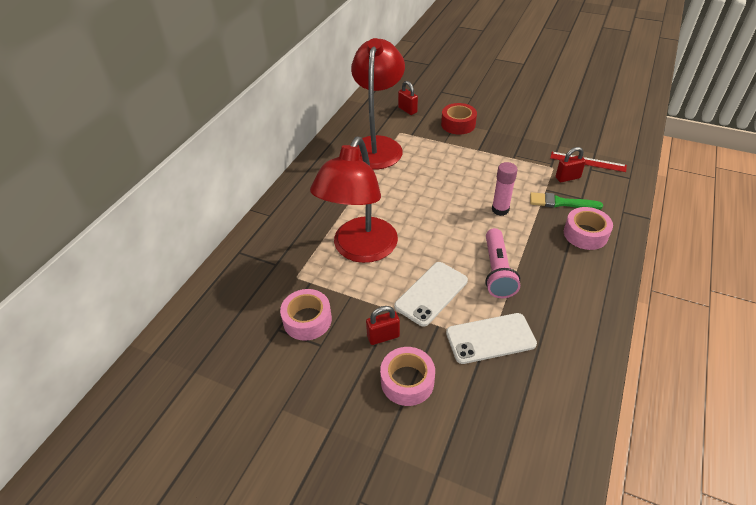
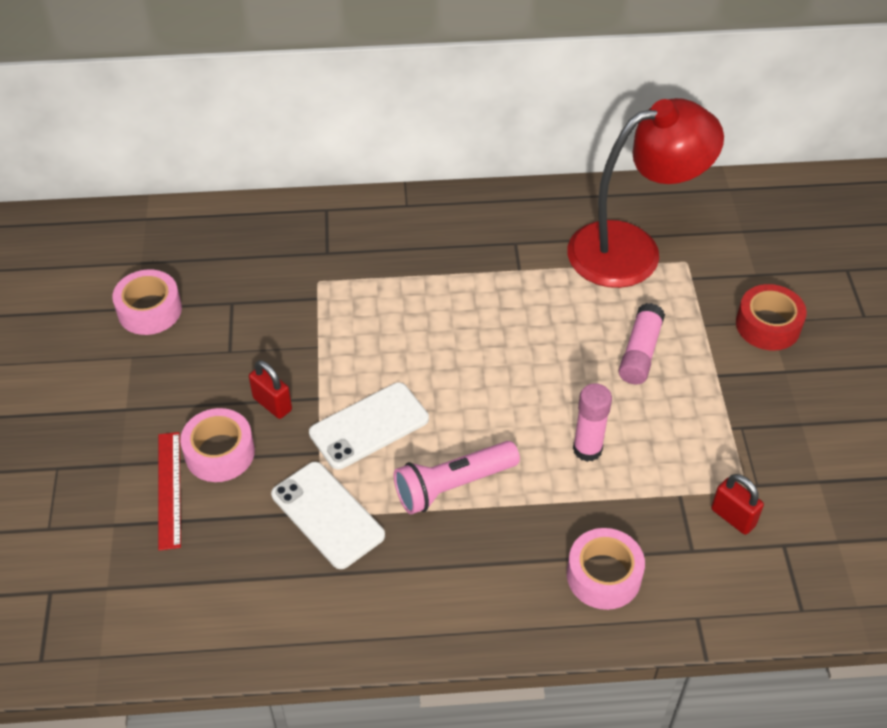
camera: 60 degrees right, 5 degrees up
(307, 320) = (258, 322): pink tape -> pink tape (149, 310)
(360, 250) = (401, 322): red lamp -> none
(407, 110) = (754, 248): red padlock -> none
(431, 293) = (369, 426): white phone -> white phone turned 45 degrees counterclockwise
(447, 168) = (640, 353): none -> pink glue stick
(560, 203) = (659, 524): green brush -> none
(587, 162) = (801, 536): red ruler -> red ruler (169, 489)

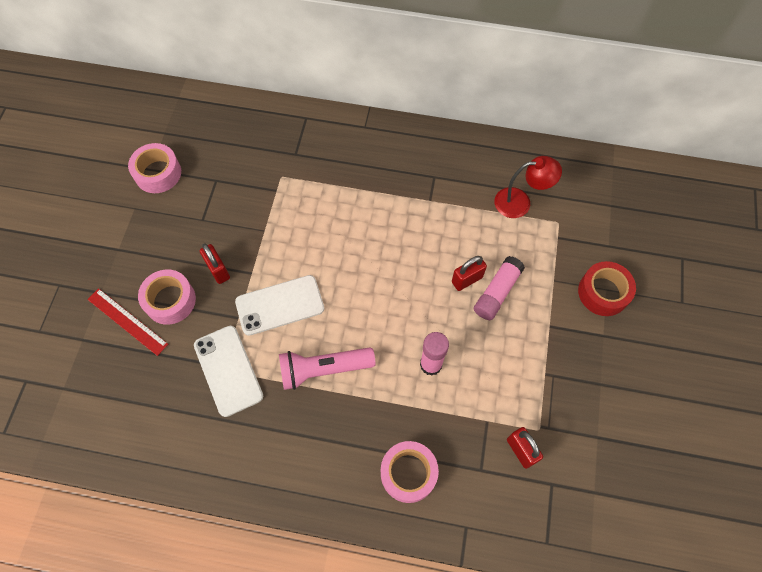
camera: 15 degrees right, 15 degrees up
(169, 489) = (127, 321): red ruler -> red ruler turned 60 degrees counterclockwise
(597, 347) = (467, 280): none -> red padlock
(632, 249) = (520, 202): red lamp -> red lamp, size x0.51

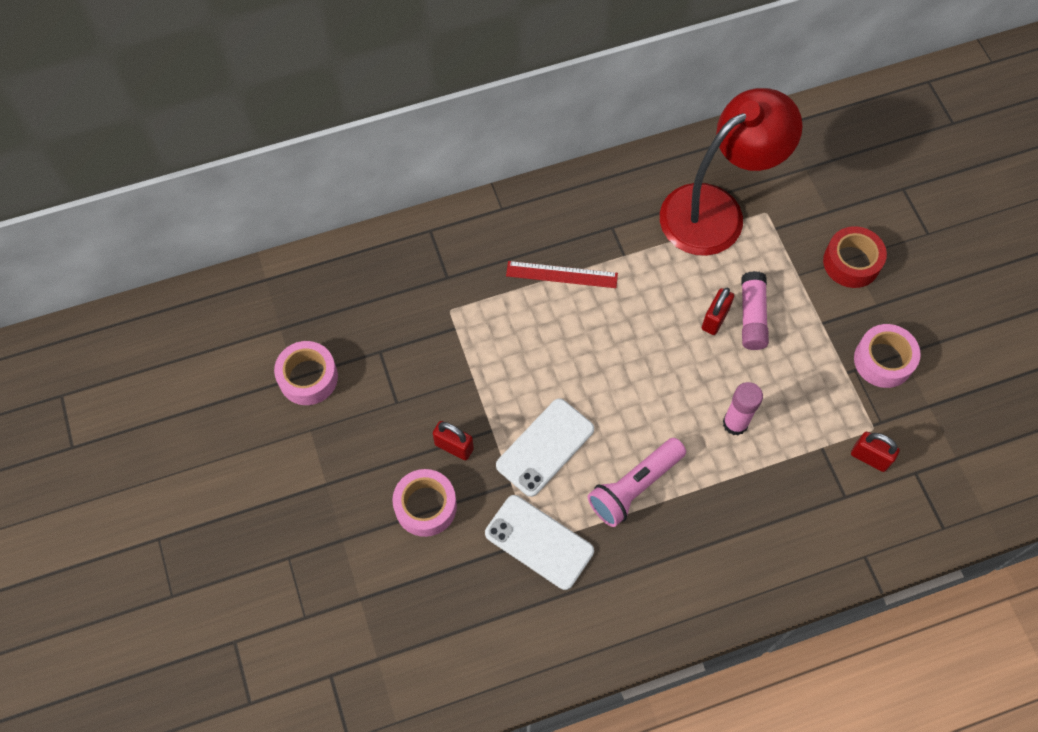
camera: 30 degrees left, 0 degrees up
(127, 321) = (395, 553): red ruler -> red ruler (562, 274)
(408, 473) = (781, 538): pink tape -> pink tape (883, 360)
(520, 202) = (716, 210): red lamp -> red lamp, size x1.97

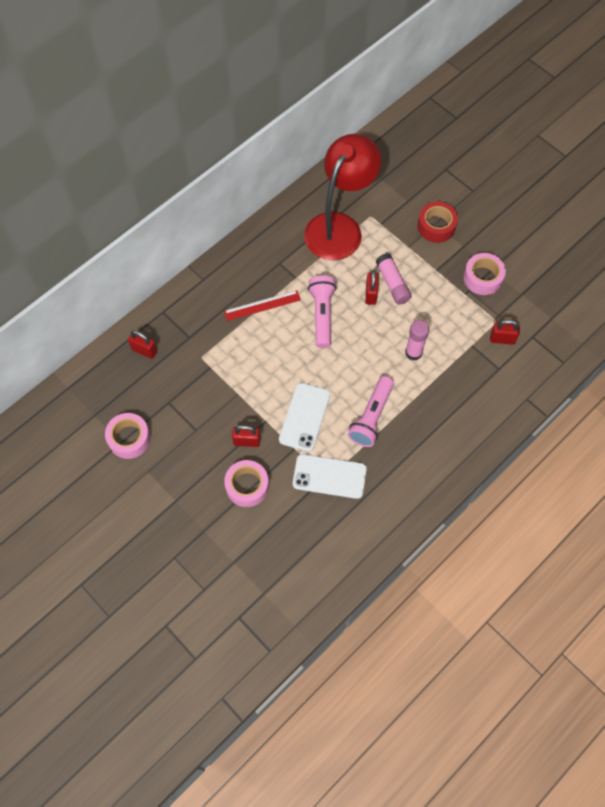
camera: 25 degrees left, 0 degrees up
(382, 271) = (144, 350): none -> red padlock
(635, 320) = (322, 315): none -> pink flashlight

